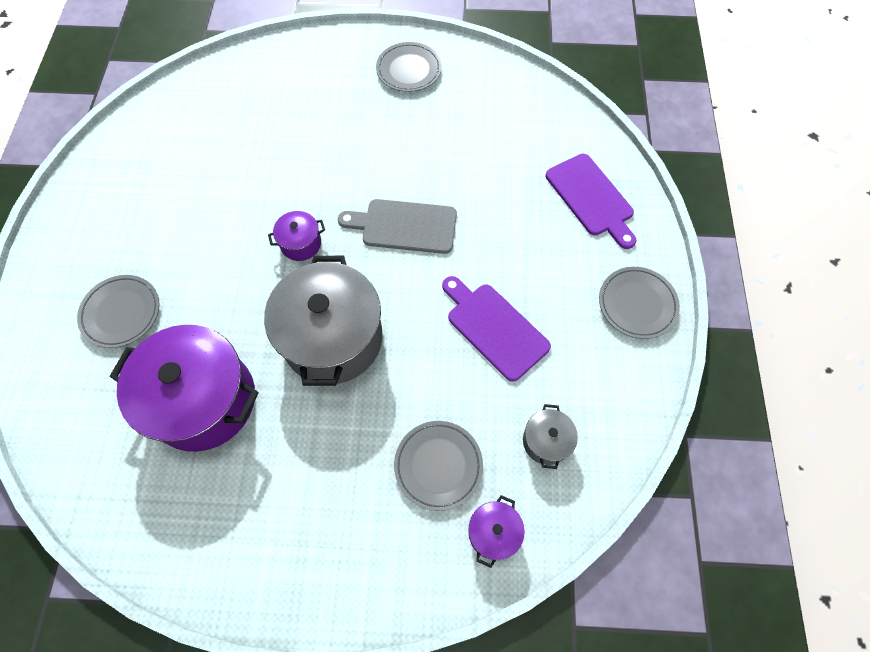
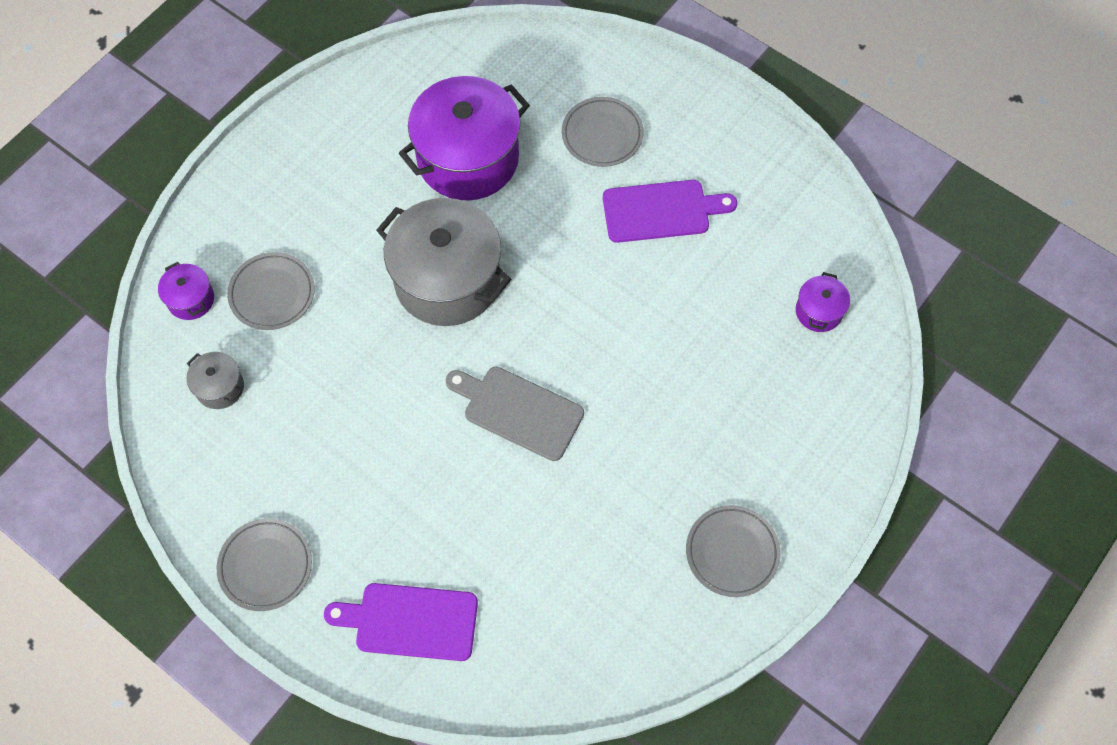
camera: 125 degrees right, 0 degrees up
(301, 243) = (569, 308): purple pot -> purple pot (819, 311)
(404, 226) = (518, 411): grey cutting board -> grey cutting board turned 105 degrees counterclockwise
(494, 328) = (349, 418): purple cutting board -> purple cutting board (661, 211)

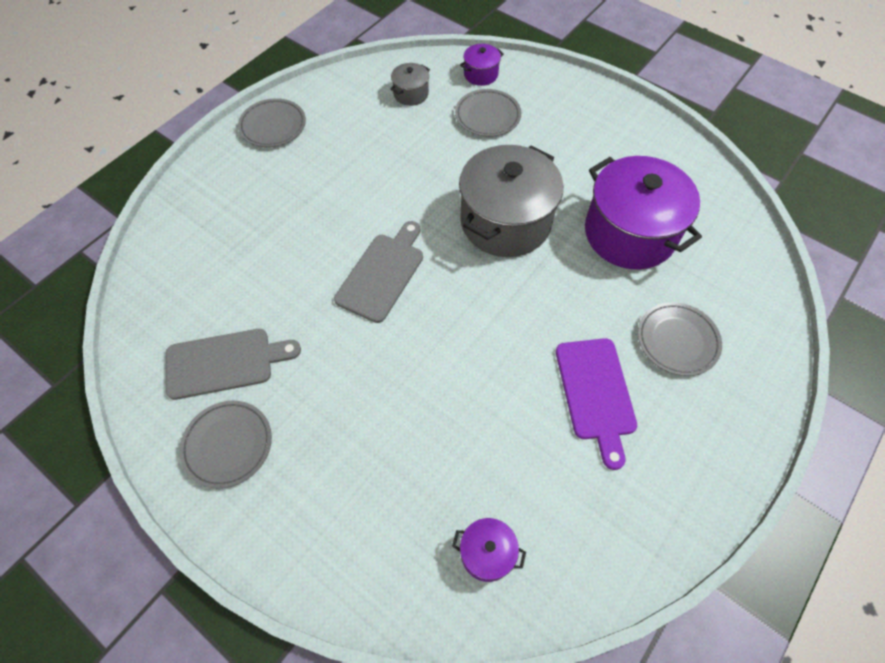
camera: 90 degrees right, 5 degrees down
(410, 621) = (215, 207): purple cutting board -> none
(637, 571) = (225, 362): none -> grey cutting board

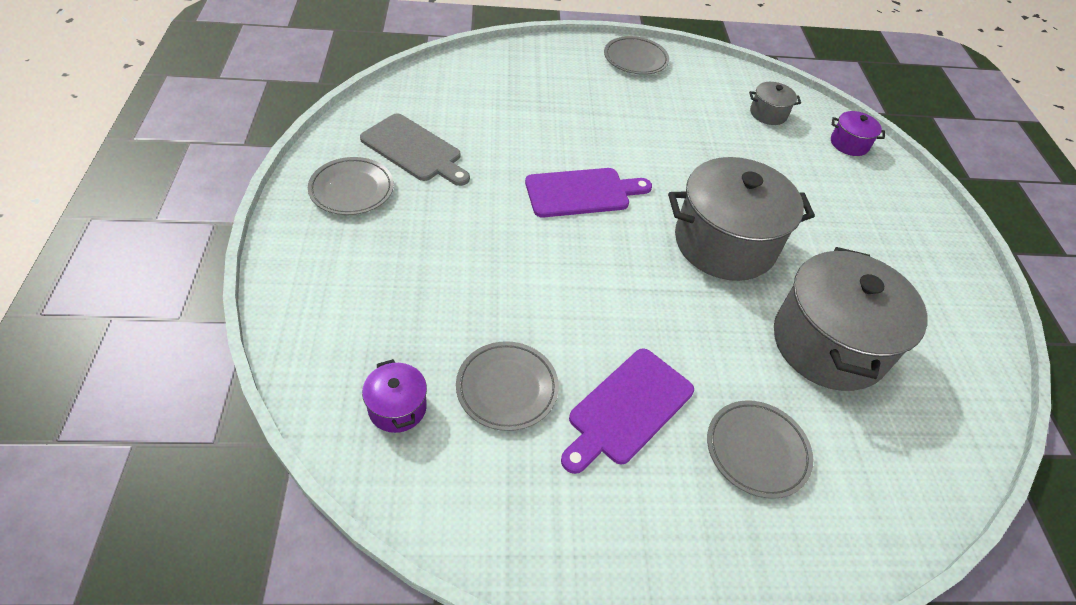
camera: 45 degrees right, 10 degrees down
(382, 273) = (582, 192): grey cutting board -> purple cutting board
(487, 116) = (814, 172): grey plate -> grey plate (507, 388)
(629, 233) = (828, 344): purple pot -> grey pot

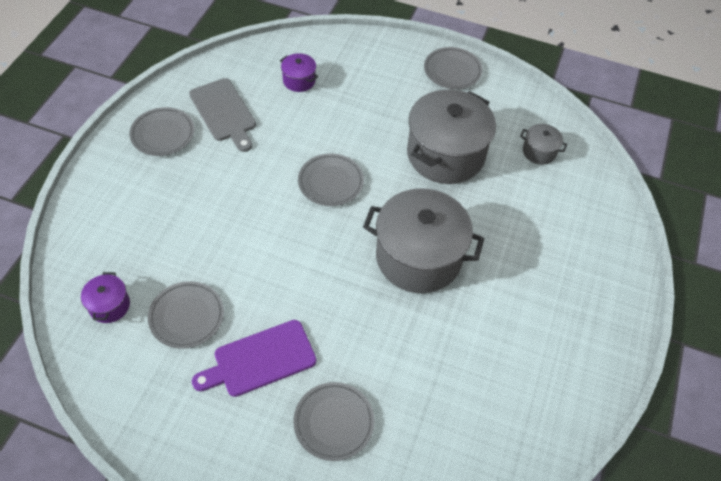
camera: 25 degrees right, 5 degrees up
(582, 192) = (330, 182): purple cutting board -> grey plate
(828, 344) = (446, 364): grey pot -> grey pot (445, 154)
(849, 144) = (596, 199): purple pot -> purple pot (299, 80)

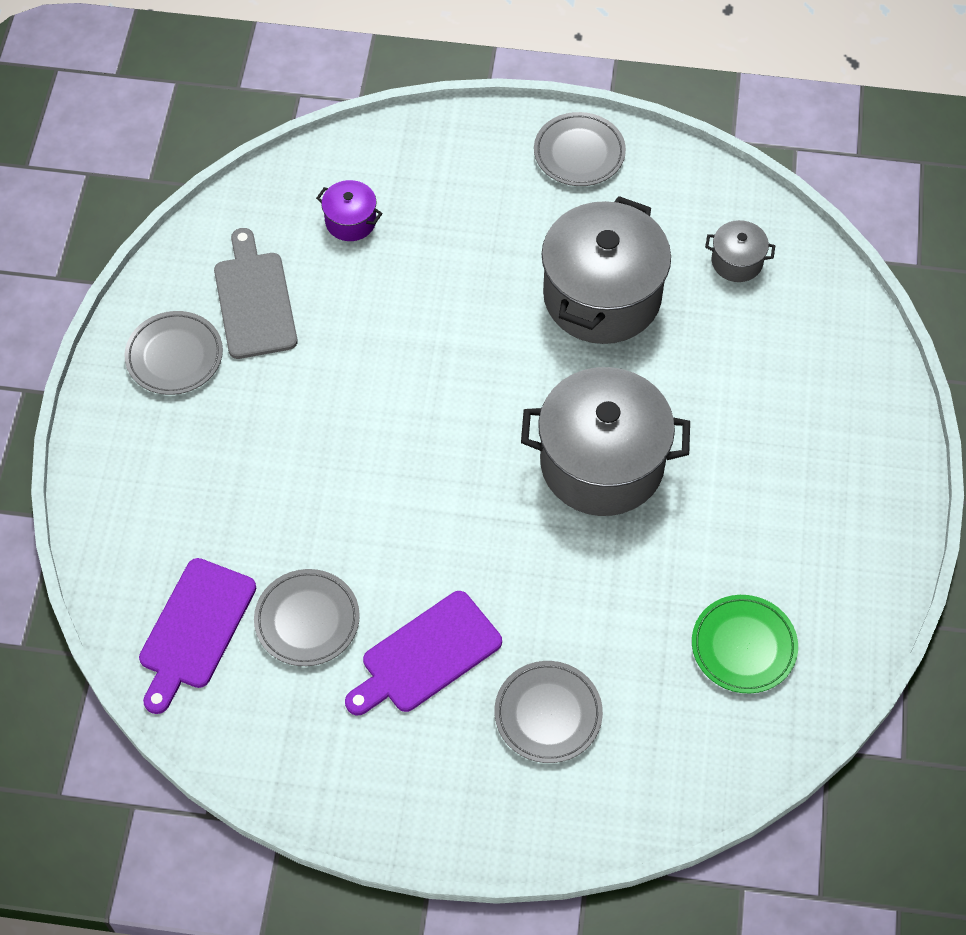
camera: 10 degrees left, 5 degrees up
(109, 305) = (195, 629): purple pot -> purple cutting board
(224, 112) = (254, 300): grey cutting board -> grey cutting board turned 150 degrees counterclockwise
(330, 182) = (447, 377): grey plate -> none
(489, 406) = (743, 646): none -> green plate

